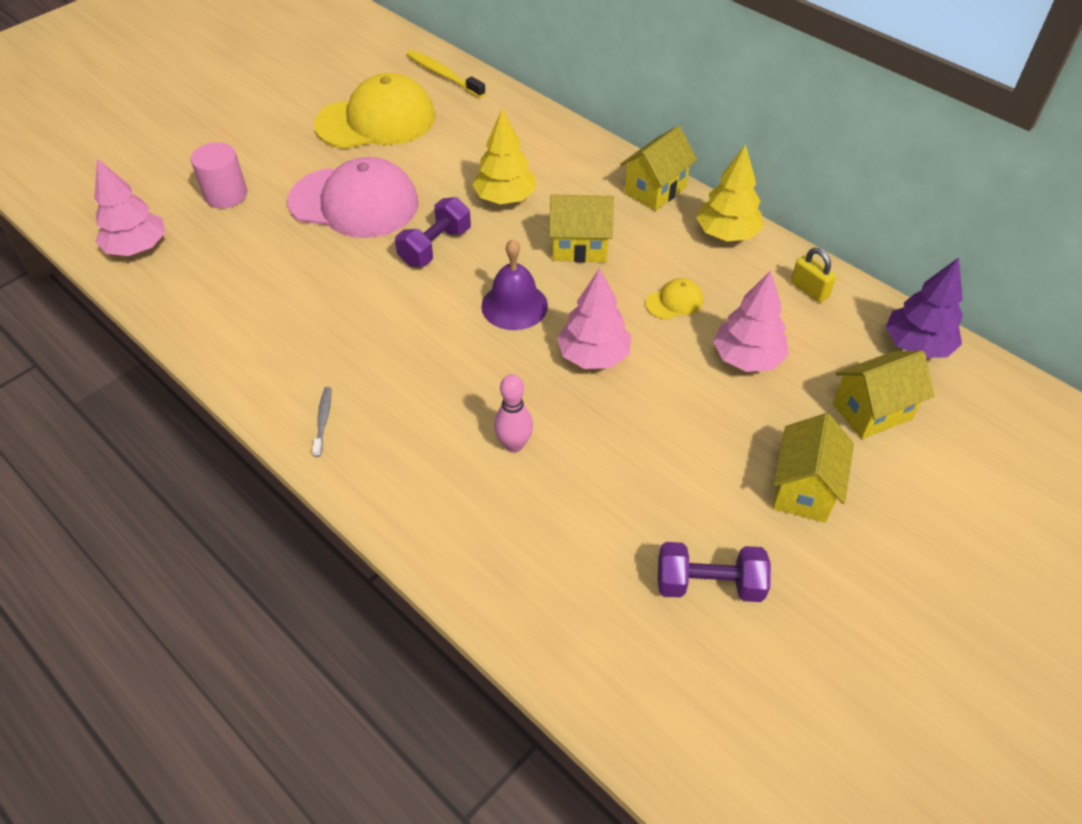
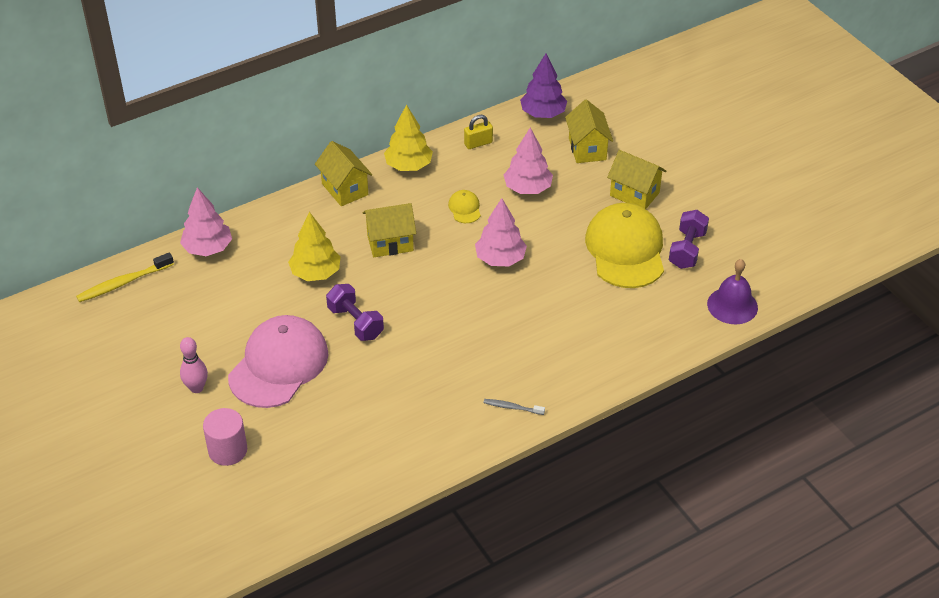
camera: 75 degrees left, 5 degrees down
(137, 248) = (274, 515): pink tree -> pink tree (208, 248)
(376, 121) = (169, 337): yellow cap -> yellow cap (625, 249)
(514, 305) = (437, 289): purple bell -> purple bell (732, 305)
(514, 445) = (564, 312): pink bowling pin -> pink bowling pin (196, 388)
(579, 247) = (390, 243): yellow house -> yellow house turned 60 degrees clockwise

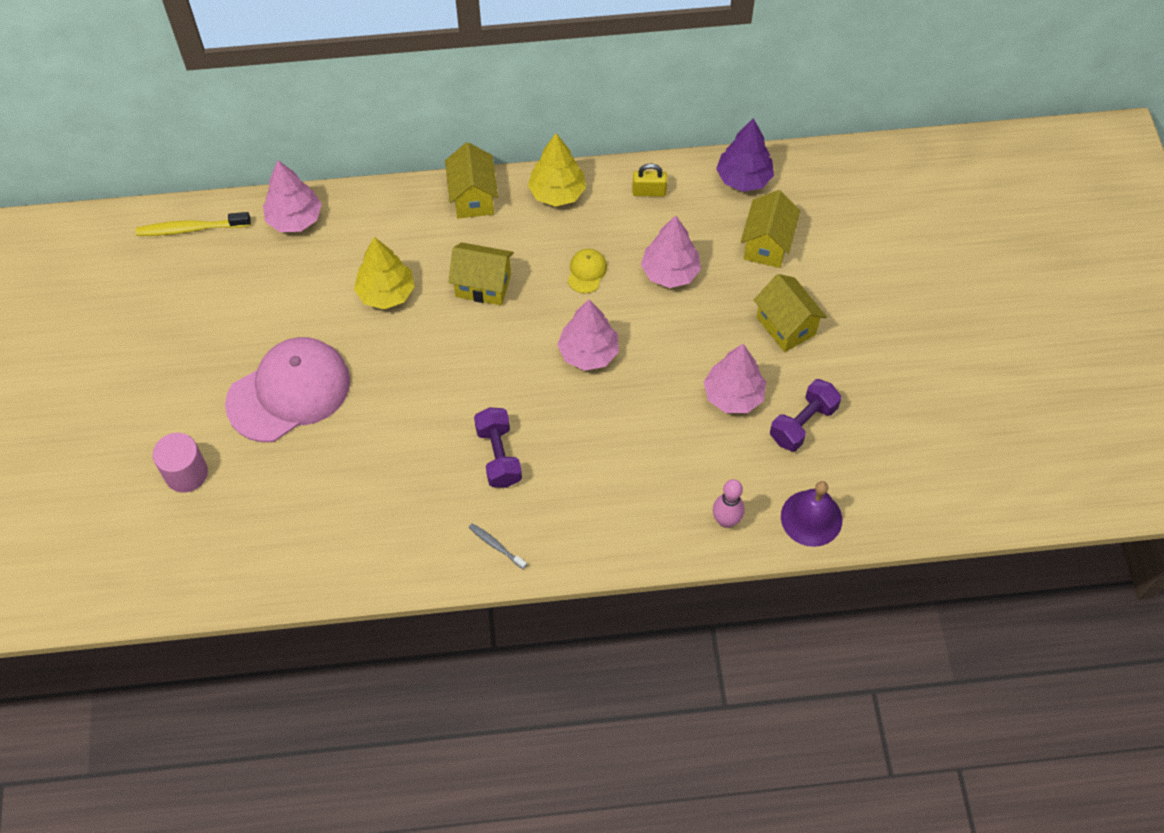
camera: 25 degrees right, 15 degrees up
(196, 388) = (195, 386): pink bowling pin -> pink bowling pin (726, 520)
(355, 322) = (393, 372): purple dumbbell -> purple dumbbell (498, 456)
(625, 249) = (733, 395): yellow cap -> pink tree

